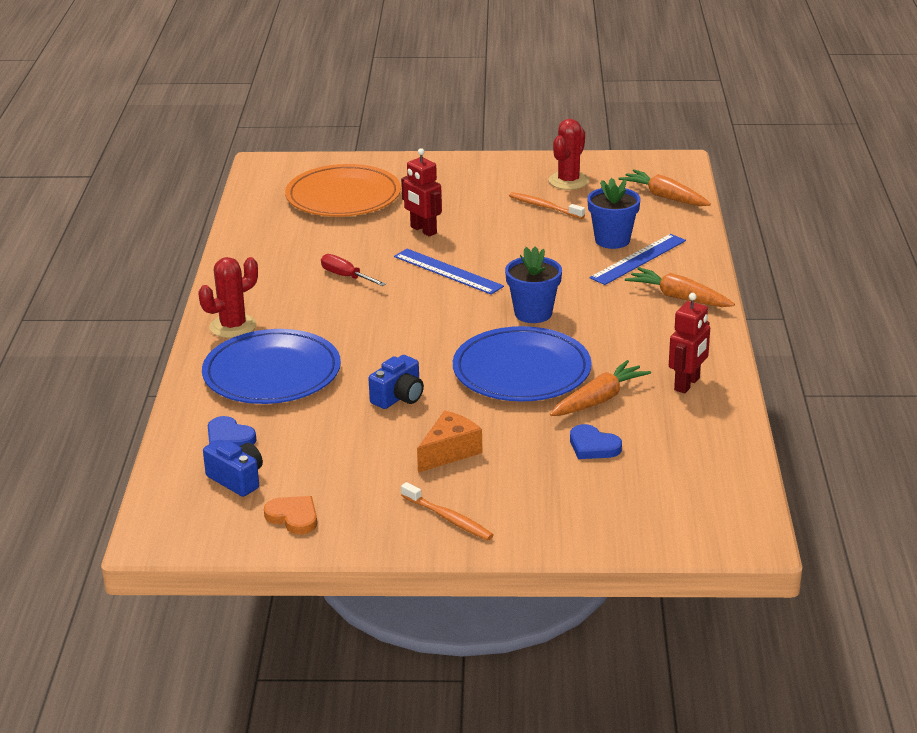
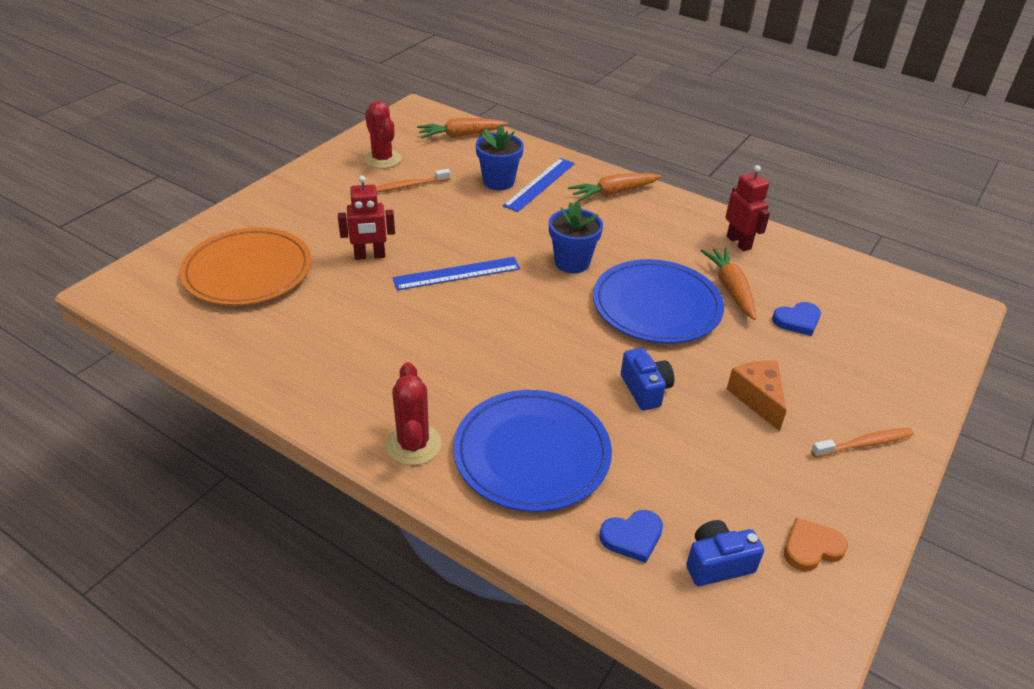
camera: 60 degrees left, 10 degrees up
(345, 276) = (399, 331): red screwdriver -> none
(638, 259) = (540, 184): blue ruler -> blue ruler turned 45 degrees clockwise

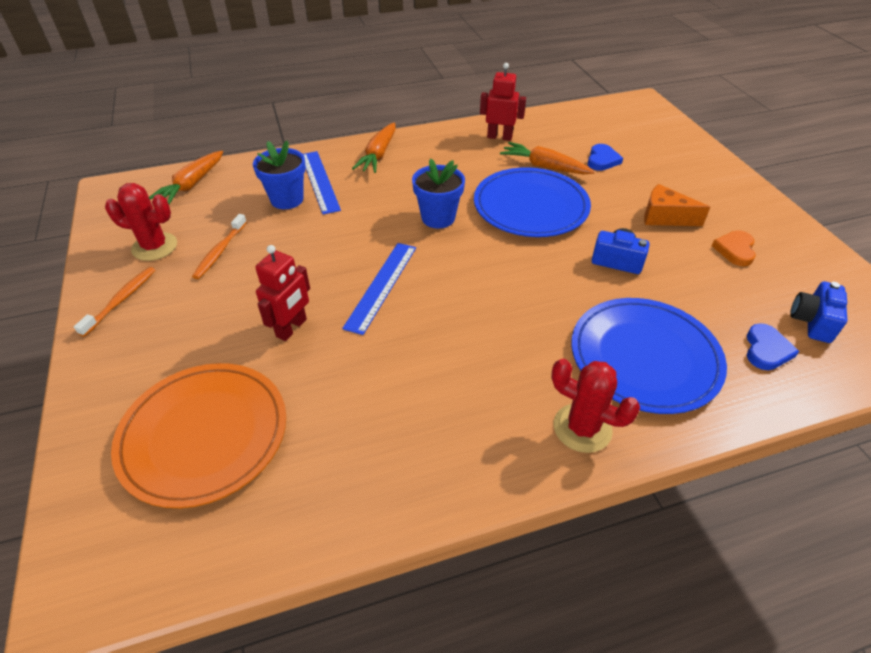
camera: 50 degrees left, 5 degrees up
(811, 548) = (816, 272): orange heart -> orange heart (735, 250)
(864, 444) = (736, 200): orange toothbrush -> orange toothbrush (121, 300)

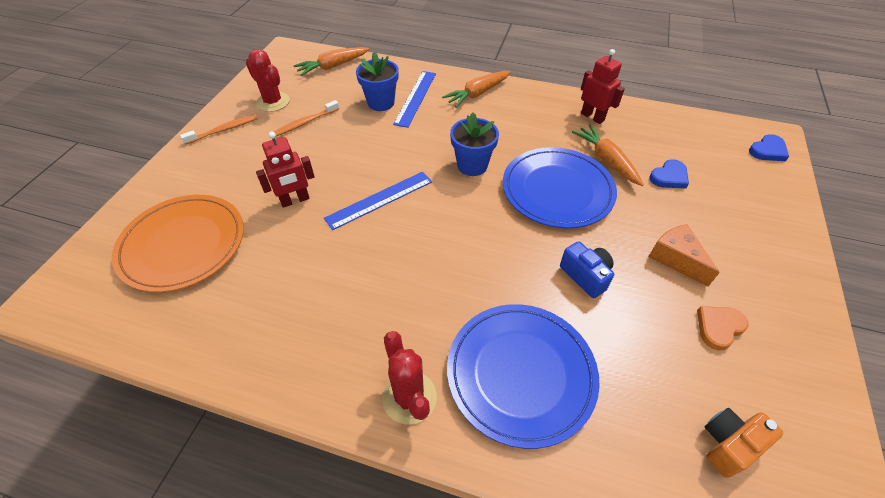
camera: 35 degrees right, 5 degrees up
(766, 350) = (646, 440): blue heart -> blue heart (767, 151)
(812, 322) = (728, 444): blue camera -> orange camera

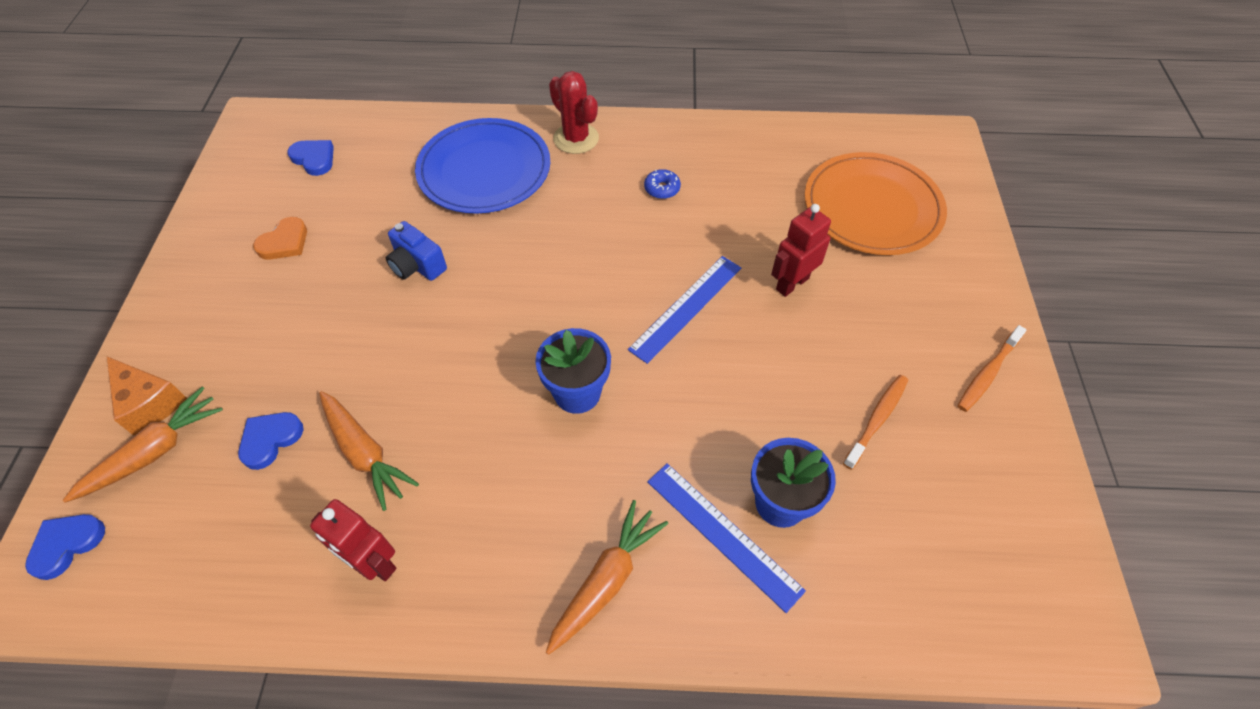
camera: 165 degrees right, 5 degrees up
(273, 102) = (969, 456): red cactus -> none
(333, 66) = (940, 598): orange carrot -> orange carrot (154, 452)
(347, 306) = (662, 189): none -> blue donut
(416, 98) = (722, 534): blue ruler -> blue ruler turned 45 degrees counterclockwise
(557, 190) = (446, 376): blue plate -> none
(676, 259) = (304, 307): orange cheese -> orange cheese (149, 403)
(728, 444) = (314, 159): orange camera -> blue heart

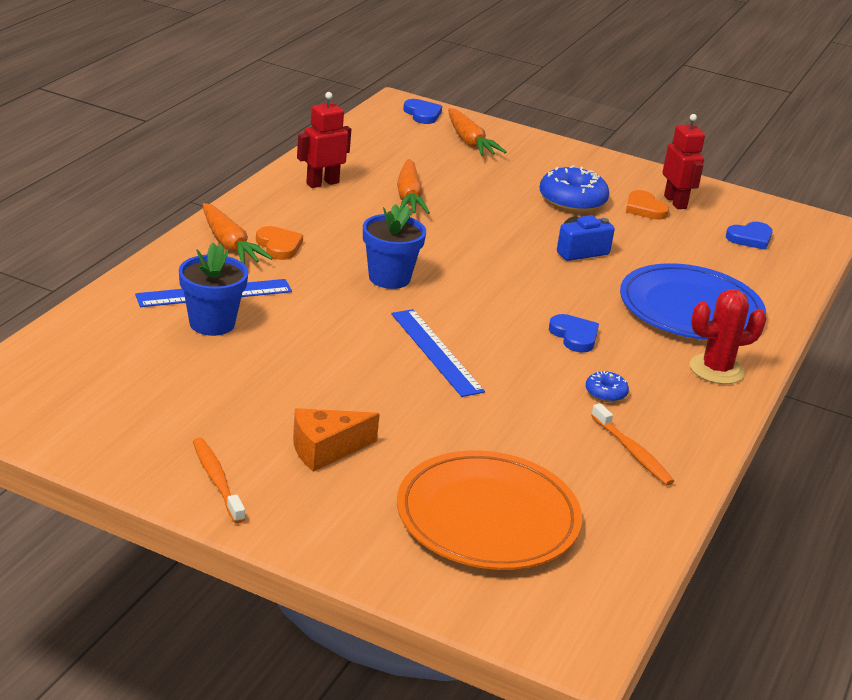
camera: 110 degrees right, 25 degrees down
(149, 403) = (512, 145): orange cheese -> orange cheese (325, 449)
(270, 440) = (448, 172): blue heart -> blue heart (574, 336)
(295, 302) = (572, 201): none -> blue donut
(364, 452) = (409, 196): orange carrot -> orange carrot turned 75 degrees counterclockwise
(575, 527) = (279, 246): none -> orange heart
(792, 283) = (419, 417): red robot -> red robot (675, 202)
(877, 419) = (234, 396): orange toothbrush -> orange toothbrush (632, 452)

